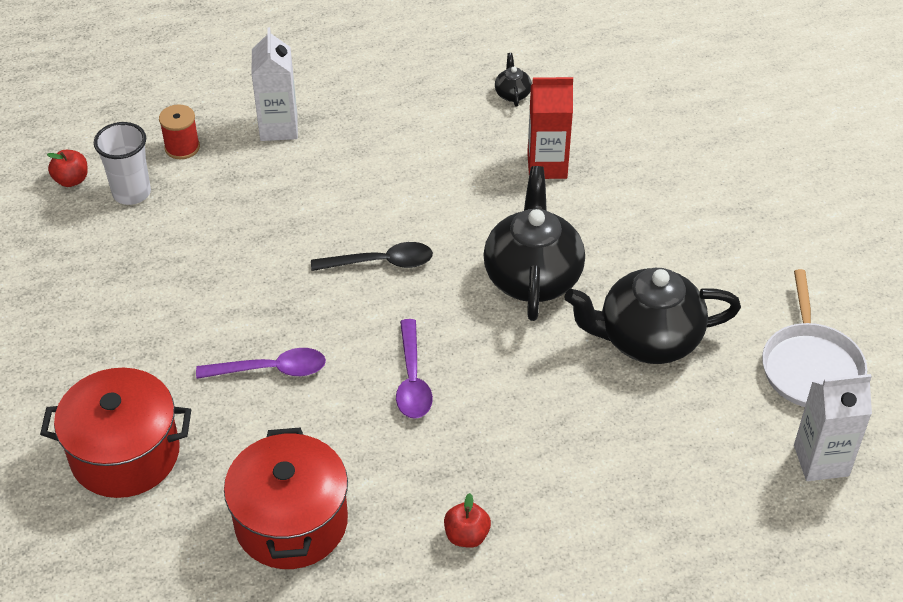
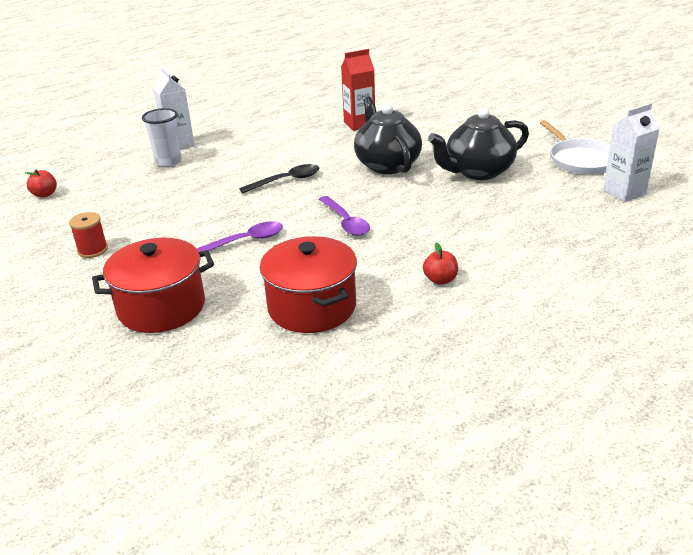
camera: 20 degrees left, 15 degrees down
(131, 193) = (93, 190): white cup -> white cup (168, 162)
(182, 147) = (118, 165): red spool -> red spool (92, 250)
(512, 94) = (317, 104): black teapot -> none

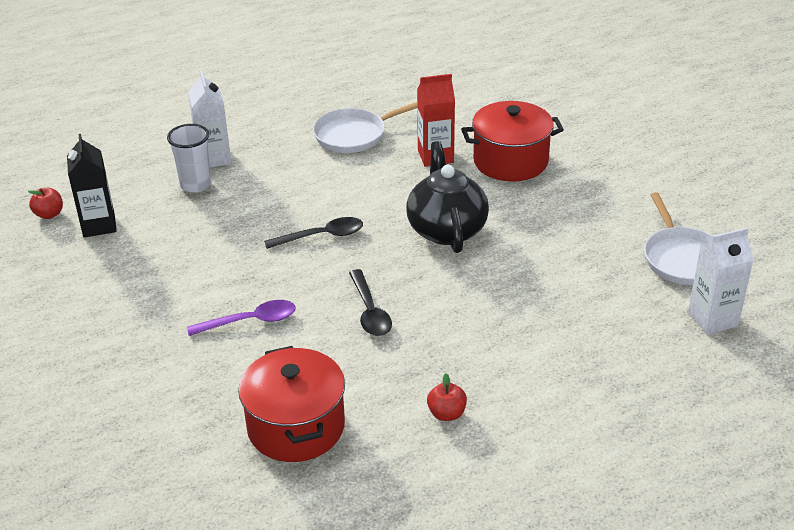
camera: 10 degrees right, 5 degrees up
(91, 196) = (99, 225): none -> black carton
(92, 250) = (85, 306): red spool -> none
(161, 307) = (139, 399): red pot -> red pot (510, 161)
(289, 119) = (353, 135): none -> white pan
(346, 222) = (370, 311): purple spoon -> black spoon
(478, 172) = (550, 258): black teapot -> none

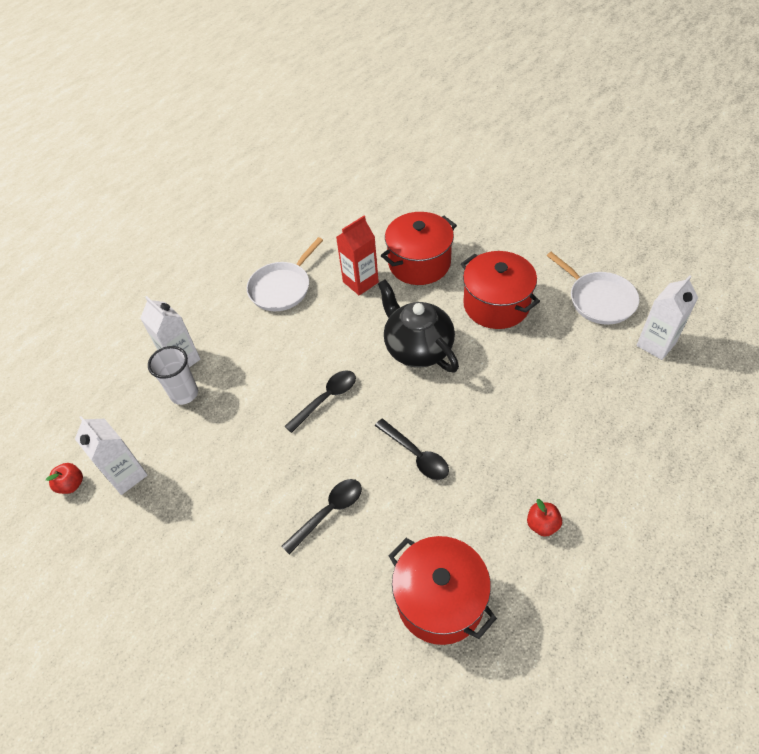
camera: 25 degrees left, 15 degrees up
(99, 225) = (126, 475): black carton -> white carton
(250, 321) = (328, 512): purple spoon -> black spoon
(562, 223) = (496, 305): none -> red pot

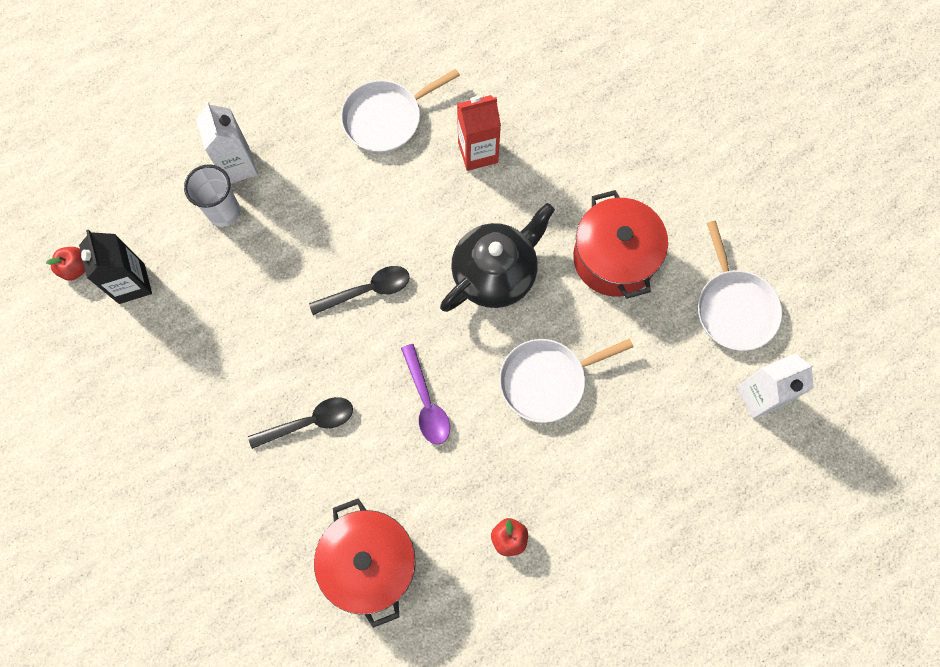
camera: 20 degrees right, 20 degrees up
(126, 475) = (131, 283): white carton -> black carton
(416, 455) = (426, 402): black spoon -> purple spoon
(417, 348) = (495, 273): black teapot -> black teapot turned 60 degrees clockwise
(419, 263) = (558, 157): red pot -> none
(499, 400) = (546, 380): none -> white pan

